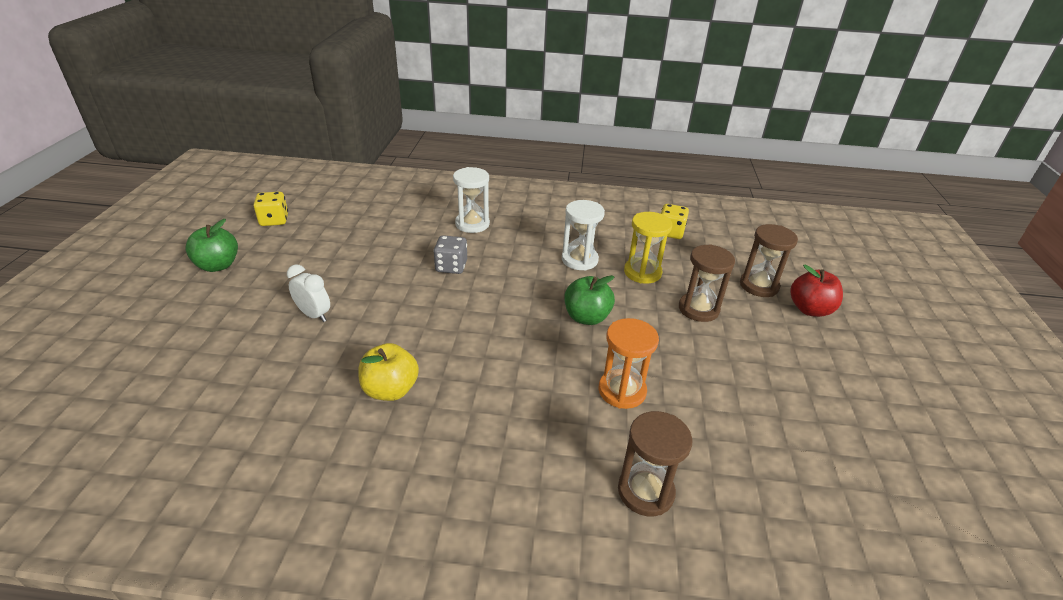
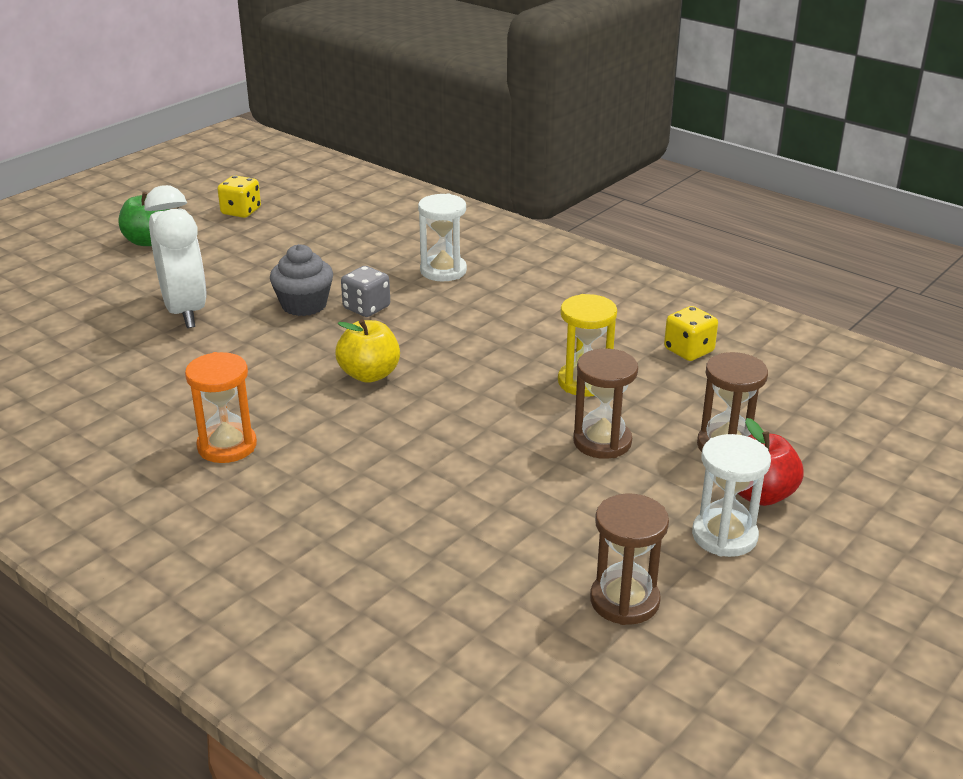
camera: 35 degrees right, 5 degrees down
(314, 315) = (185, 311): white clock -> white clock, size x1.95
(390, 390) = (181, 397): yellow apple -> yellow apple (369, 374)
(404, 279) = (304, 305): none -> grey cupcake
(579, 260) = (523, 345): white hourglass -> white hourglass (724, 536)
(586, 317) = (452, 404): green apple -> none
(622, 391) = (399, 482): orange hourglass -> orange hourglass (227, 446)
(645, 491) = (310, 567): brown hourglass -> brown hourglass (624, 601)

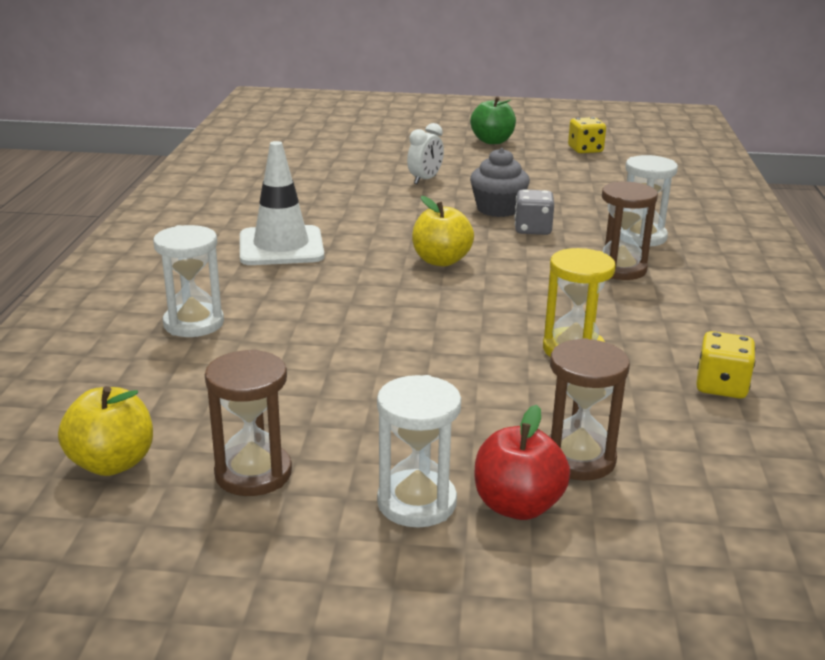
camera: 55 degrees right, 5 degrees down
(185, 311) = (425, 180): white clock -> white clock, size x0.51
(227, 446) = (281, 247): orange hourglass -> white traffic cone
(332, 553) = (193, 323): none -> white hourglass
(544, 676) = (112, 463): none -> yellow apple
(602, 442) = (488, 388): brown hourglass -> brown hourglass (620, 269)

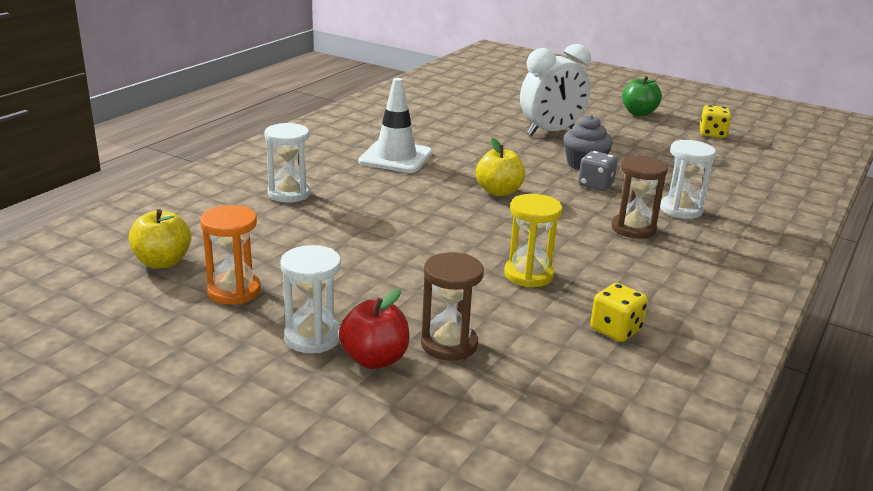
camera: 25 degrees right, 0 degrees up
(253, 473) = (234, 291): brown hourglass -> orange hourglass
(425, 180) = (551, 132): white clock -> white clock, size x1.95

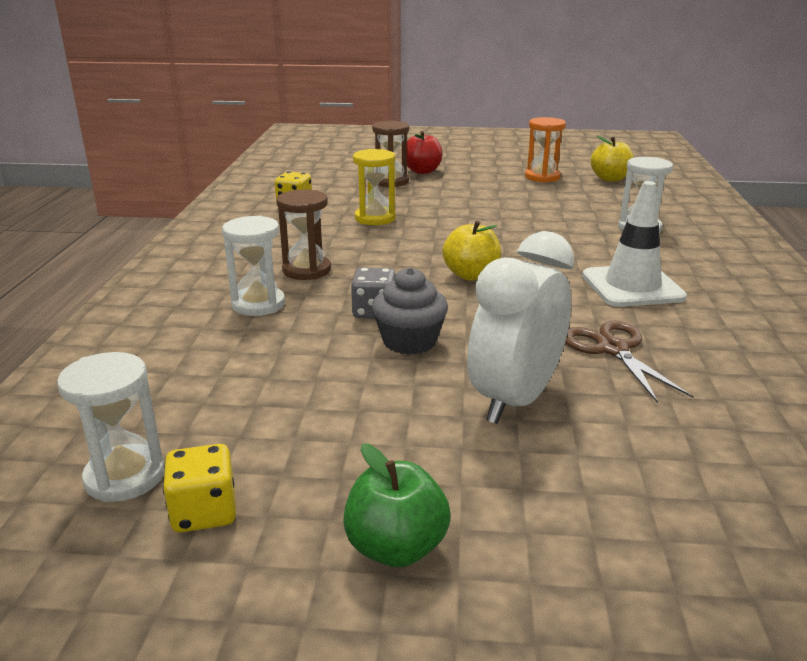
camera: 155 degrees right, 0 degrees up
(313, 337) = (466, 171): white hourglass -> white hourglass (125, 476)
(470, 136) = (613, 349): none -> brown scissors

